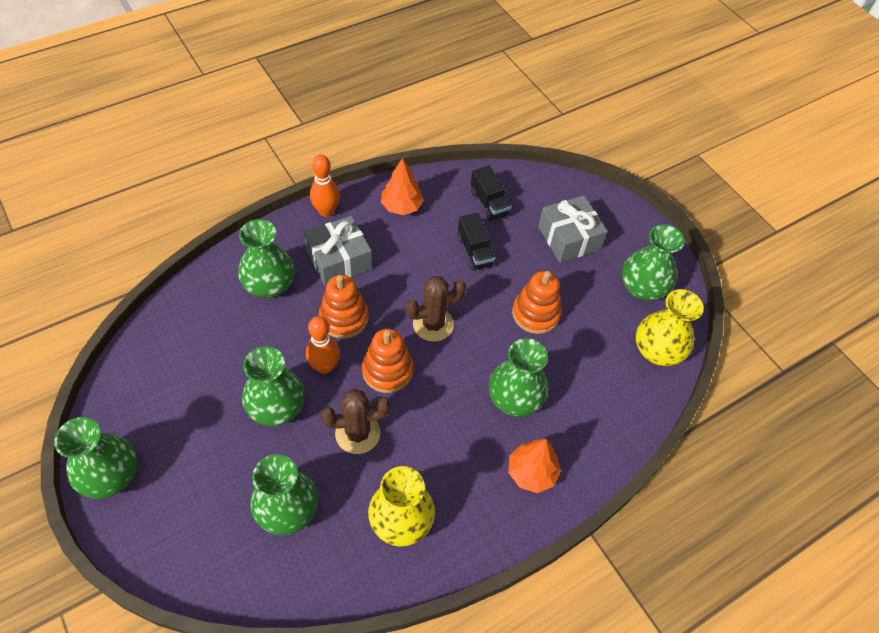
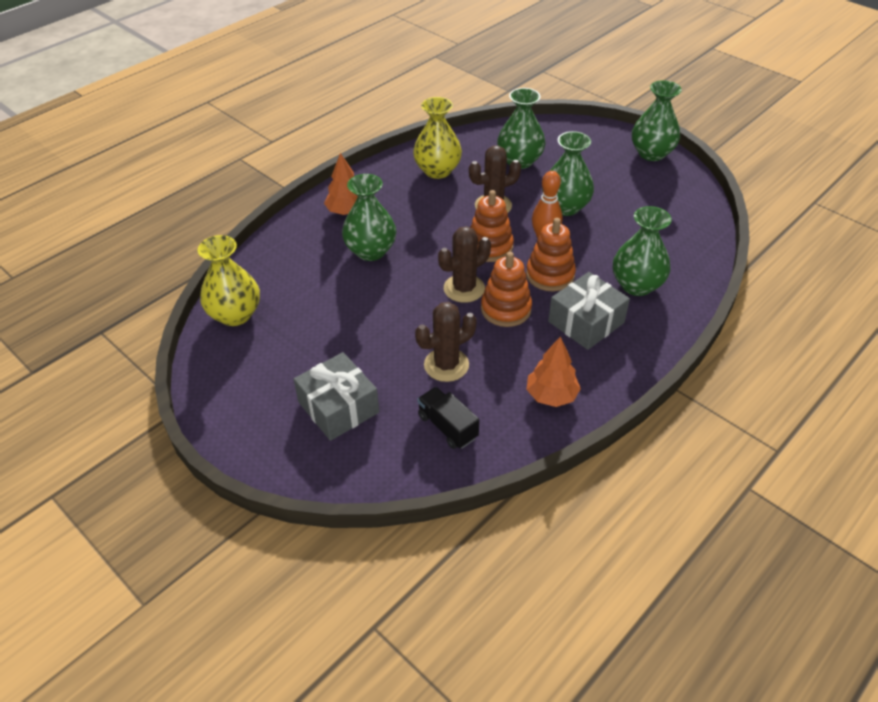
camera: 170 degrees right, 10 degrees down
(326, 211) = (632, 368): orange bowling pin -> none
(474, 251) = (446, 365): black truck -> brown cactus
(535, 314) = (364, 320): orange stacking toy -> orange stacking toy (506, 309)
(642, 288) = (248, 371): green vase -> none

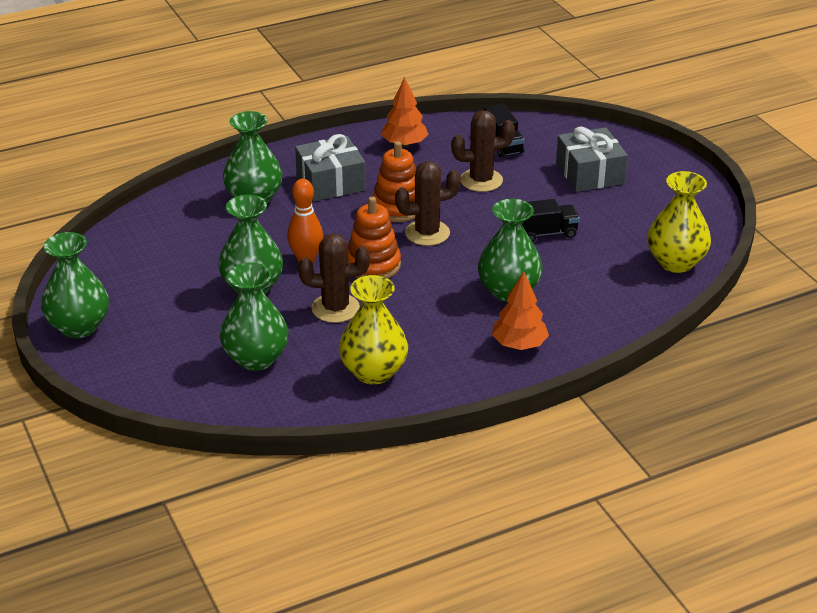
camera: 160 degrees left, 10 degrees down
(360, 316) = (545, 233): none -> black truck
(550, 275) = (331, 225): orange stacking toy -> none

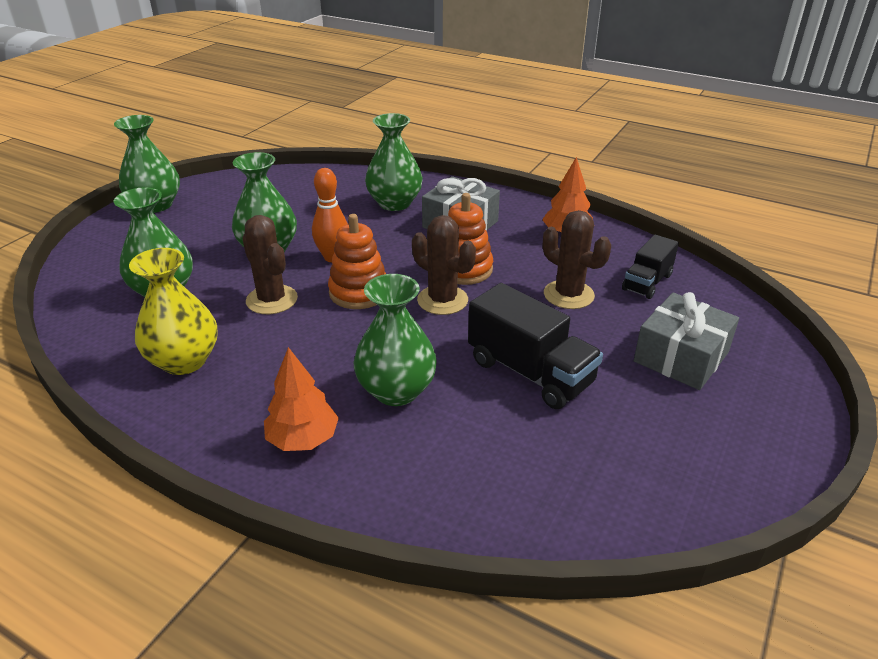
camera: 55 degrees right, 0 degrees up
(545, 233) = (530, 372): black truck -> black truck, size x1.62
(675, 262) = (597, 505): yellow vase -> none

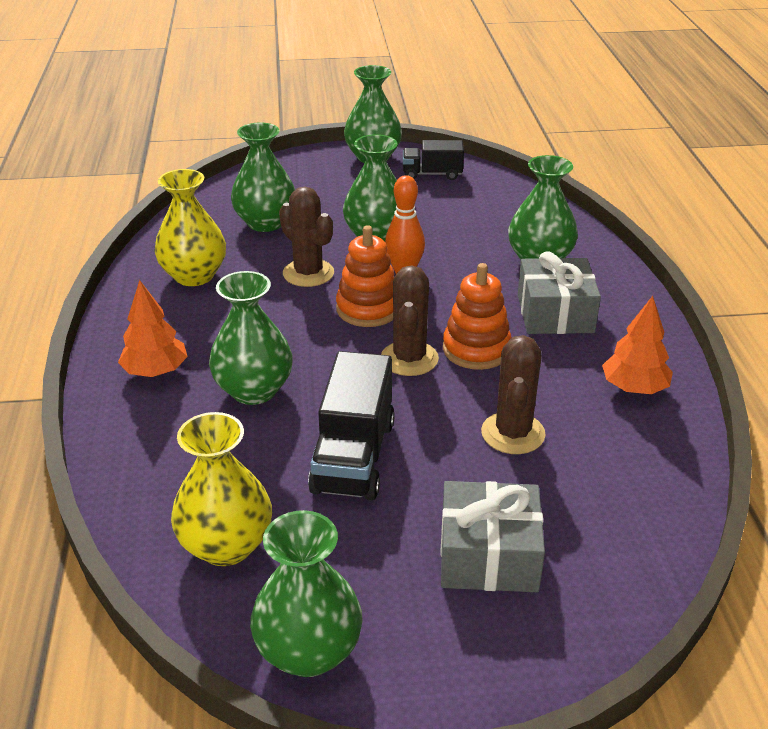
camera: 55 degrees right, 0 degrees up
(272, 300) = (308, 273): brown cactus -> brown cactus turned 60 degrees counterclockwise
(580, 482) = (226, 545): none -> yellow vase
(647, 282) = (609, 483): black truck -> black truck (432, 174)
(727, 481) = (309, 651): none -> green vase

